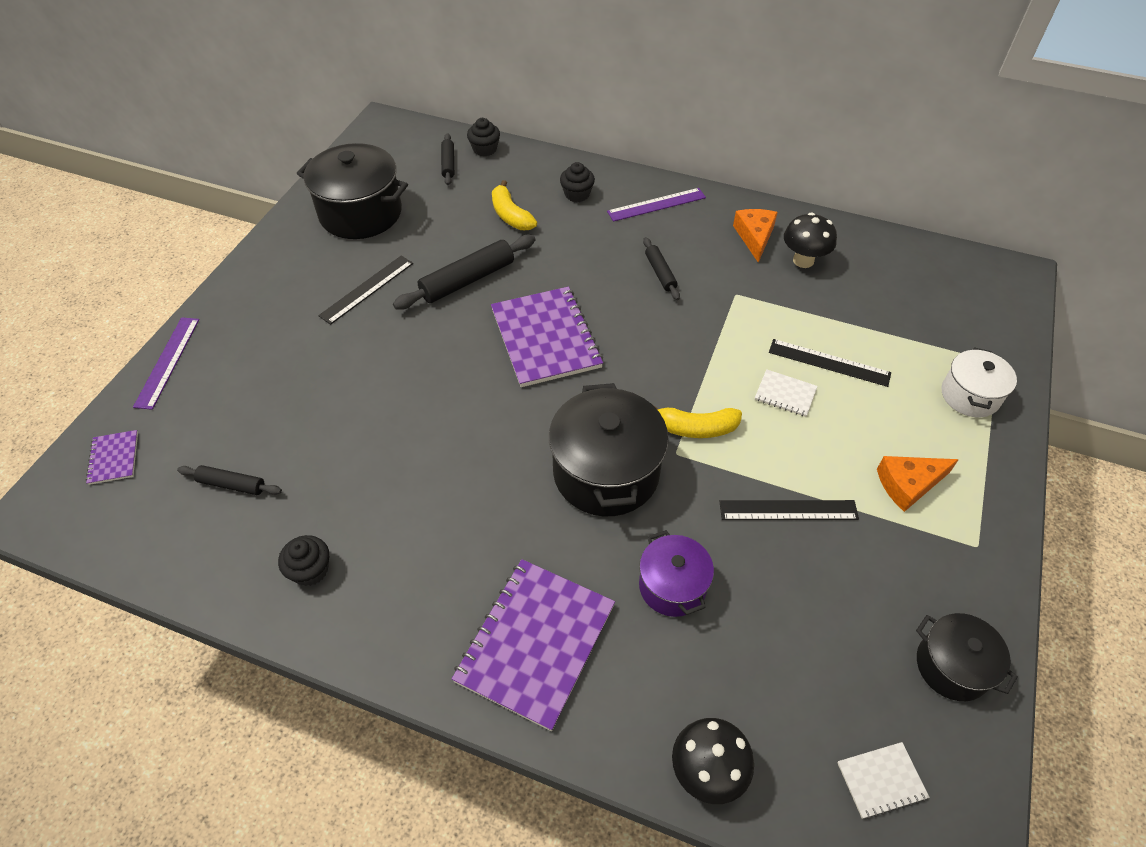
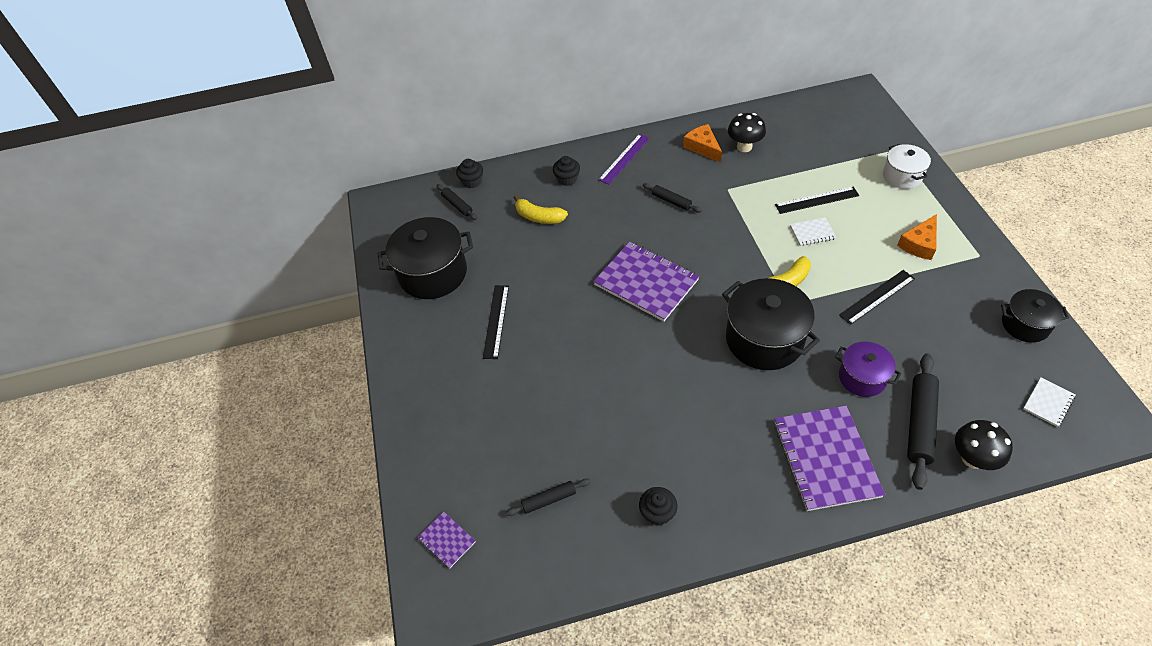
camera: 30 degrees left, 0 degrees up
(168, 362) = (409, 455): purple ruler -> none
(467, 280) = (557, 275): black rolling pin -> black rolling pin (919, 424)

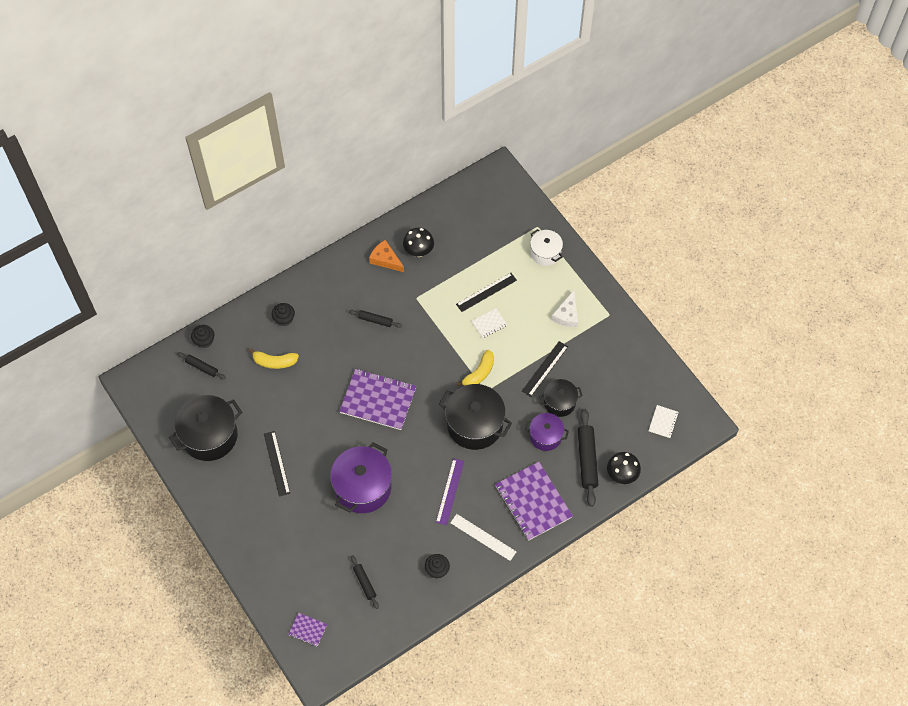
camera: 25 degrees left, 10 degrees up
(549, 499) = (364, 583): black rolling pin -> black rolling pin turned 75 degrees counterclockwise
(591, 376) = (363, 487): none -> purple pot
(624, 158) = (324, 286): purple ruler -> purple ruler (450, 491)
(738, 486) = (483, 537): none -> white ruler
(919, 244) = (567, 314): orange cheese -> white cheese
(1025, 325) = (644, 365): black pot -> black pot (559, 402)

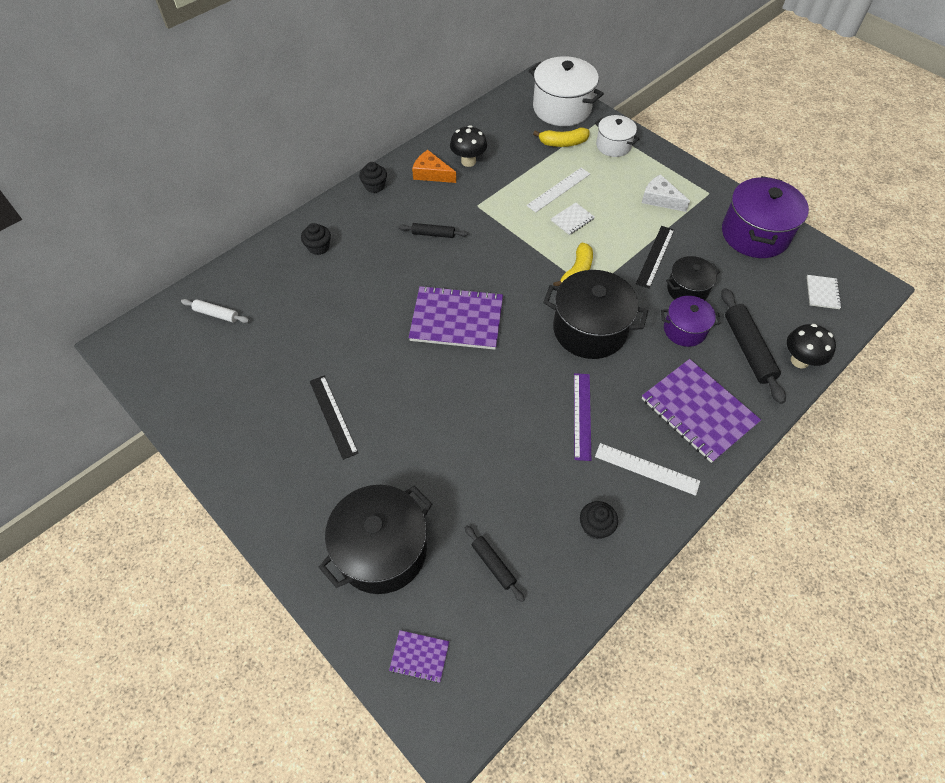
camera: 10 degrees left, 5 degrees down
(202, 367) = (216, 314): black rolling pin -> white rolling pin
(204, 341) = (217, 284): black cupcake -> black cupcake (374, 186)
(209, 436) = (234, 395): black pot -> black pot (382, 550)
(274, 362) = (313, 295): yellow banana -> yellow banana (563, 143)
(363, 487) = (460, 429): purple pot -> purple pot (754, 234)
(486, 292) = (558, 189): black ruler -> white ruler
(512, 205) = (562, 108): none -> white pot
(567, 314) = (660, 199): white cheese -> white cheese turned 120 degrees clockwise

